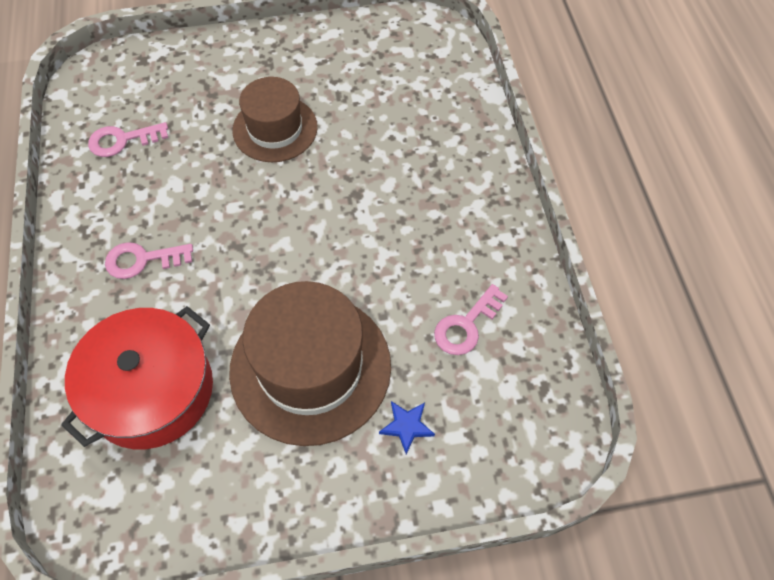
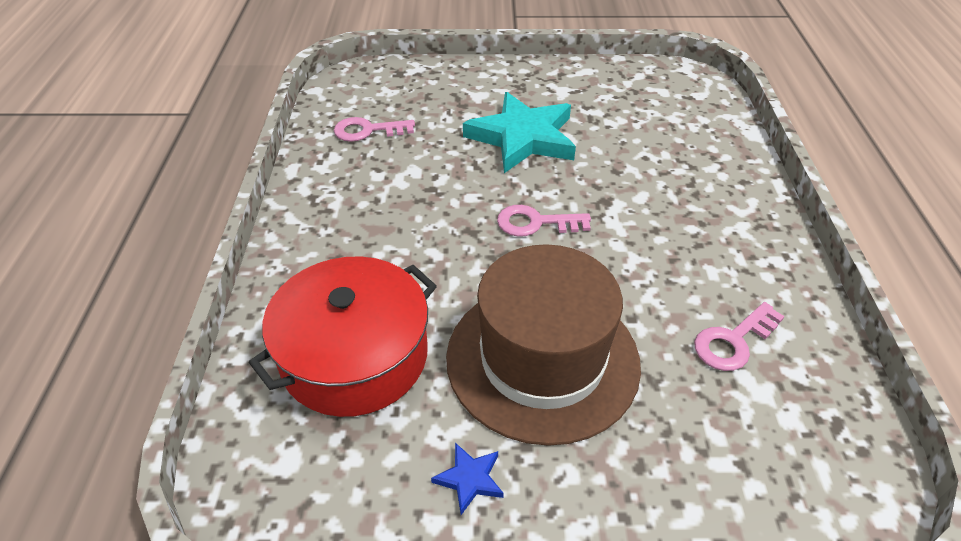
camera: 10 degrees right, 15 degrees down
(142, 260) = (368, 231): pink key -> pink key (535, 223)
(275, 129) = (522, 137): brown hat -> turquoise star
(407, 426) = (659, 441): blue star -> blue star (470, 479)

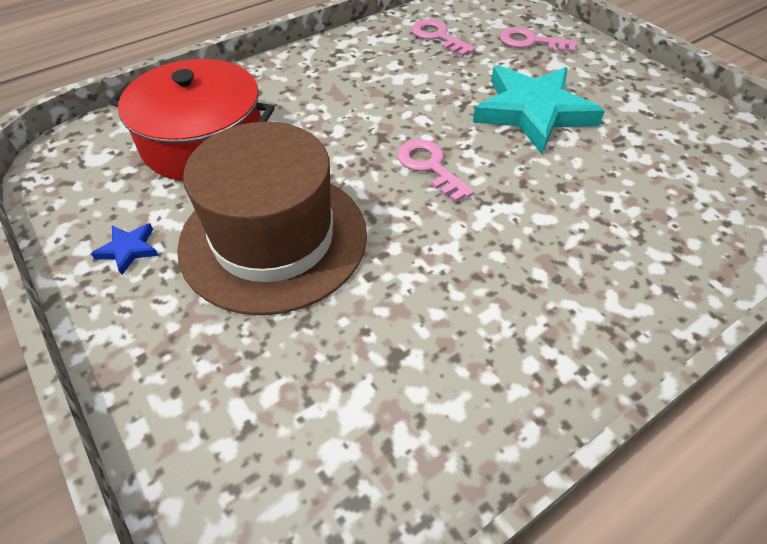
camera: 55 degrees right, 5 degrees up
(733, 341) = (403, 365): pink key -> pink key (530, 42)

